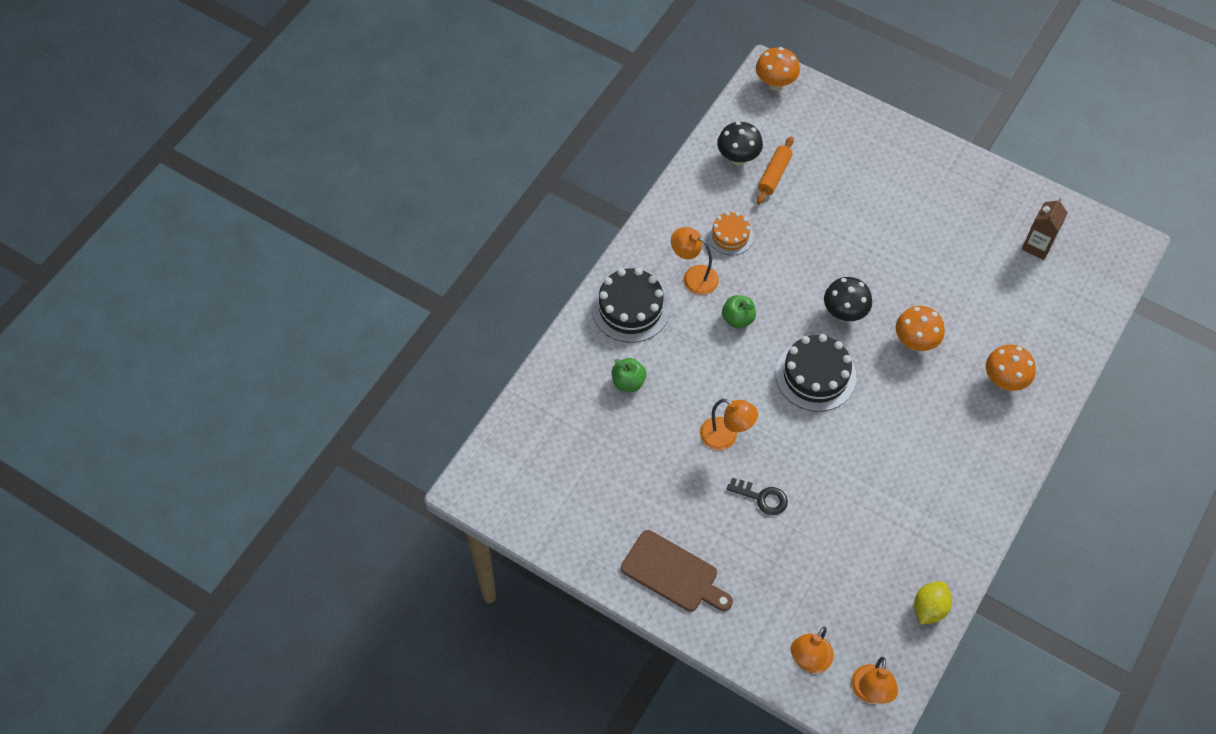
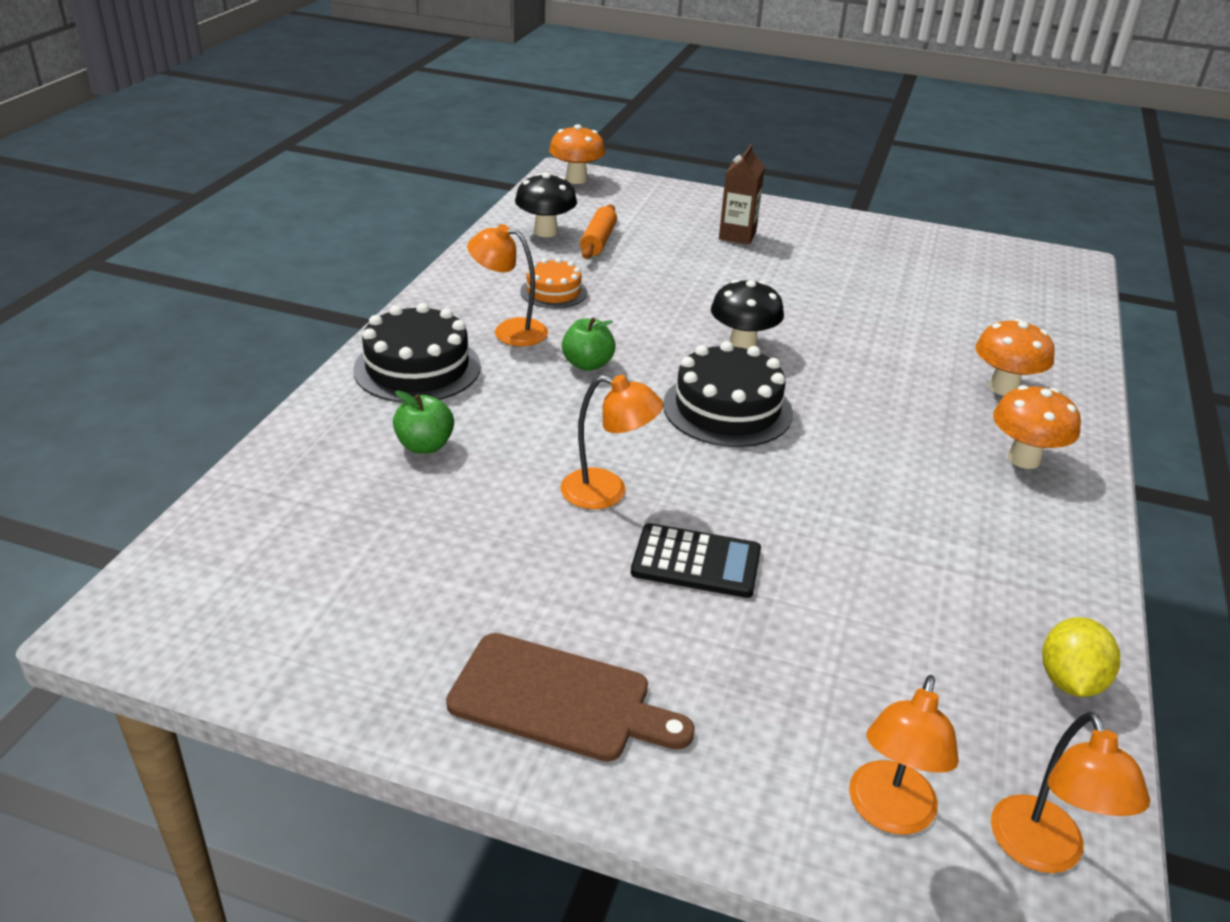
camera: 15 degrees left, 25 degrees down
(762, 498) = (696, 562): black key -> black calculator
(915, 342) = (856, 363): orange mushroom -> orange mushroom (1024, 459)
(1037, 246) = (963, 271): brown carton -> brown carton (737, 235)

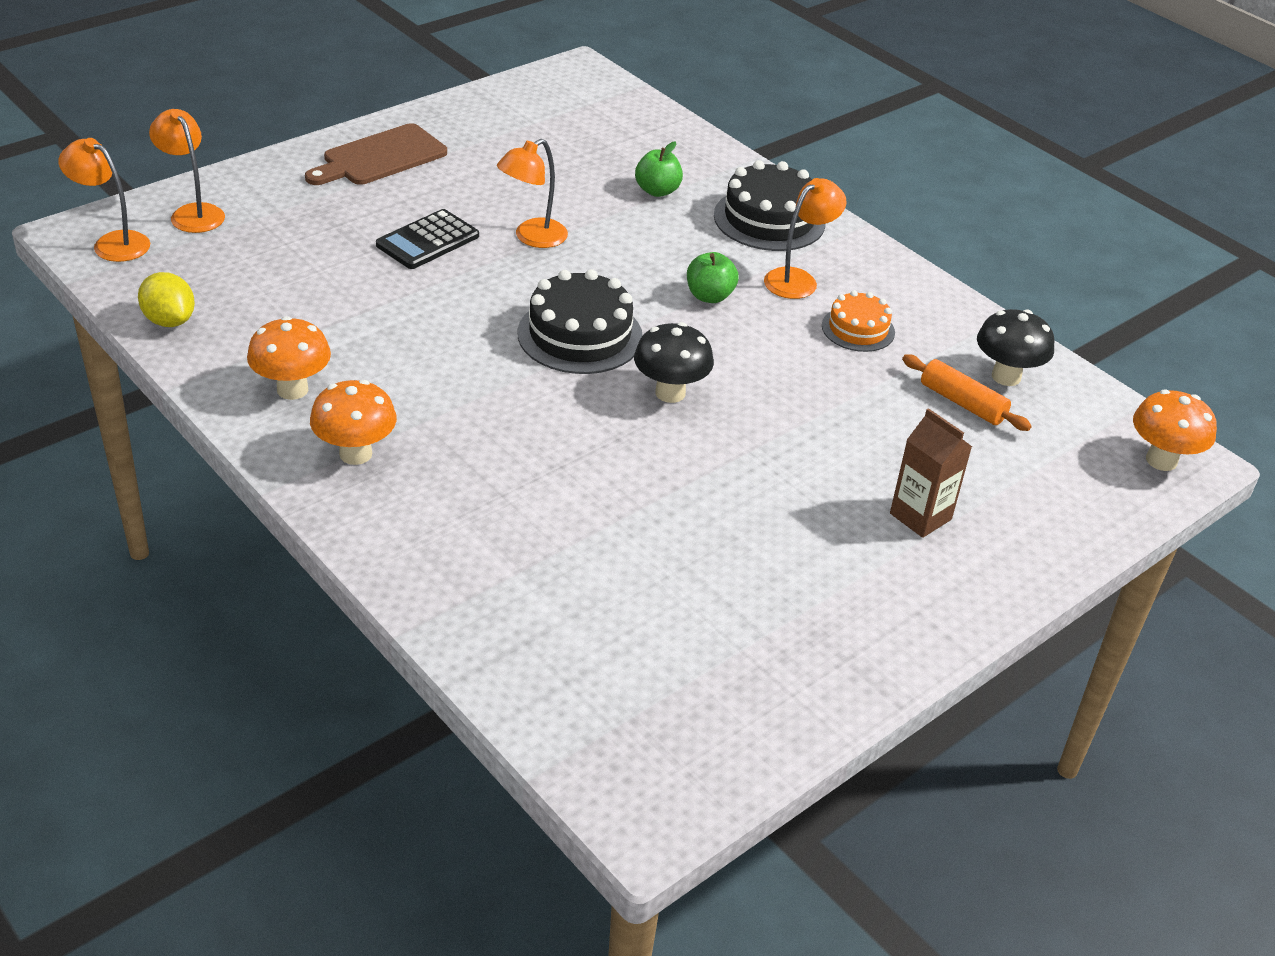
camera: 120 degrees right, 5 degrees up
(1003, 388) = (454, 518): orange mushroom -> orange mushroom (292, 389)

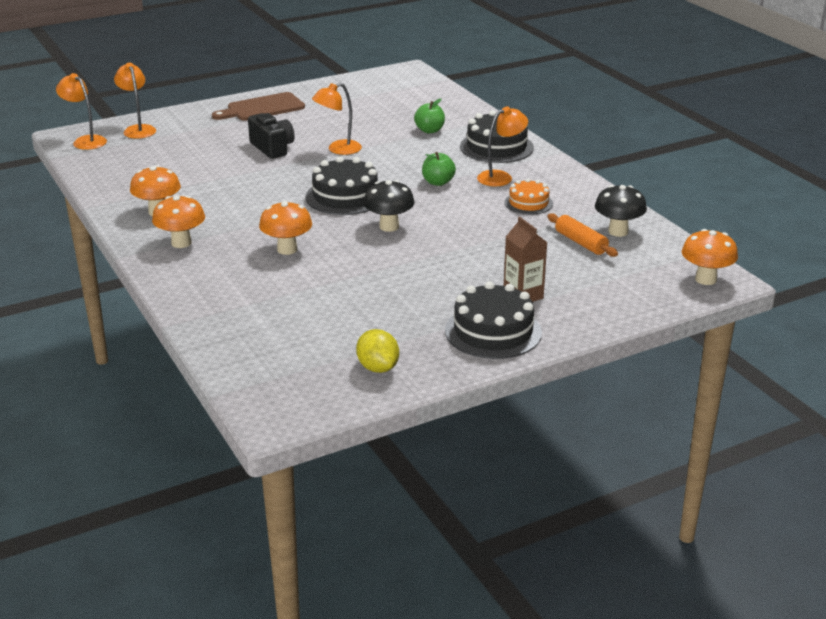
camera: 15 degrees right, 10 degrees down
(169, 320) = (101, 177): yellow lemon -> yellow lemon (378, 368)
(428, 241) = (272, 148): black calculator -> black camera
(531, 453) = (287, 249): none -> orange mushroom
(905, 594) = (493, 331): none -> black cake

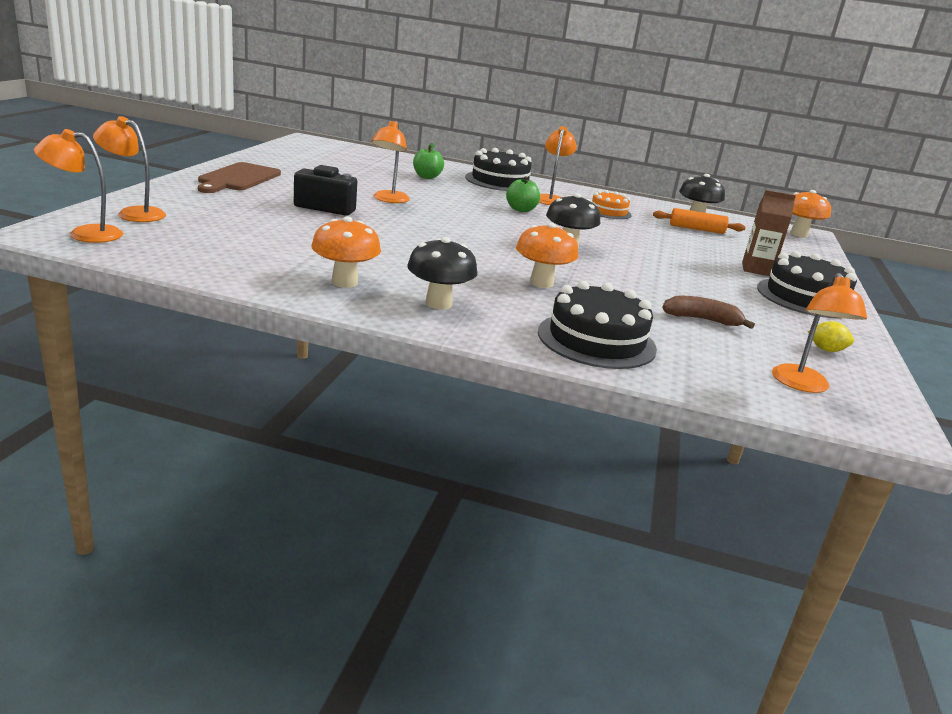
camera: 50 degrees left, 5 degrees down
(181, 243) = (438, 304): orange mushroom -> black mushroom
(284, 376) = (802, 385): none -> orange lamp
(339, 313) = (702, 319): none -> brown banana
(345, 196) = (481, 232): black cake -> black cake (596, 340)
(378, 368) = (826, 350): yellow lemon -> yellow lemon, size x0.66

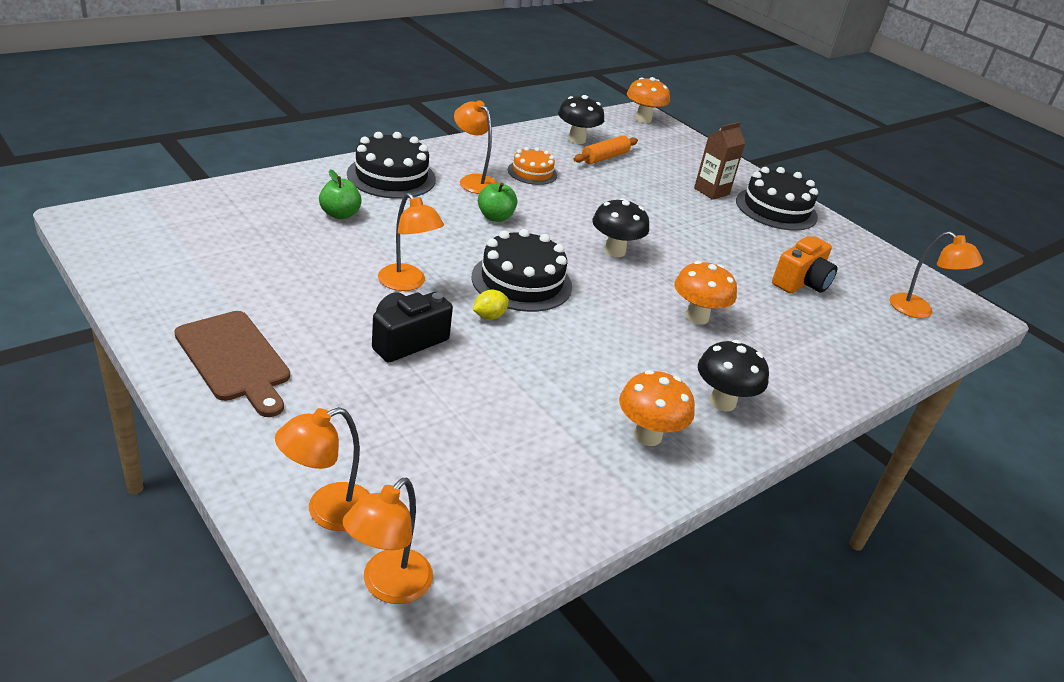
camera: 55 degrees left, 10 degrees up
(596, 340) = (823, 357): black cake -> black cake (521, 281)
(702, 319) = (801, 282): brown banana -> orange camera
(826, 350) = (868, 263): yellow lemon -> yellow lemon (489, 316)

